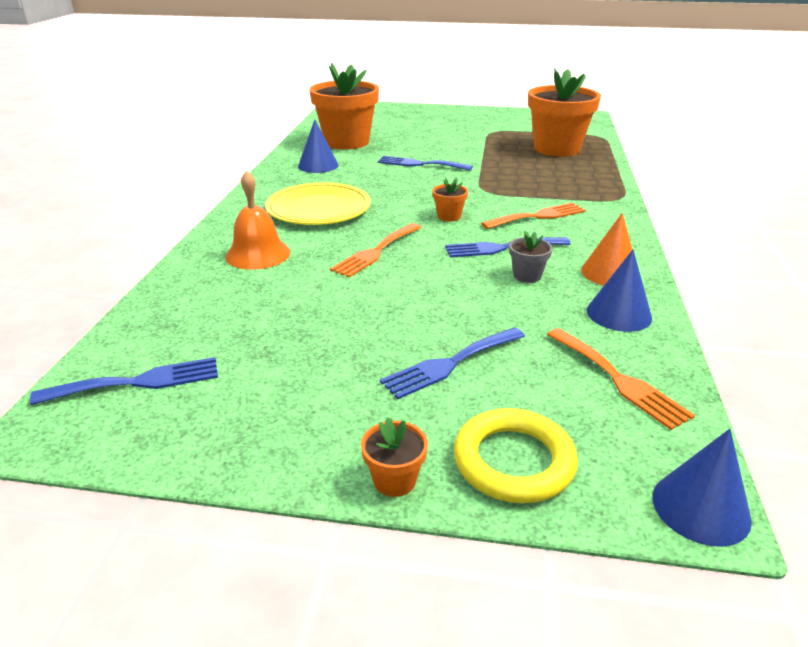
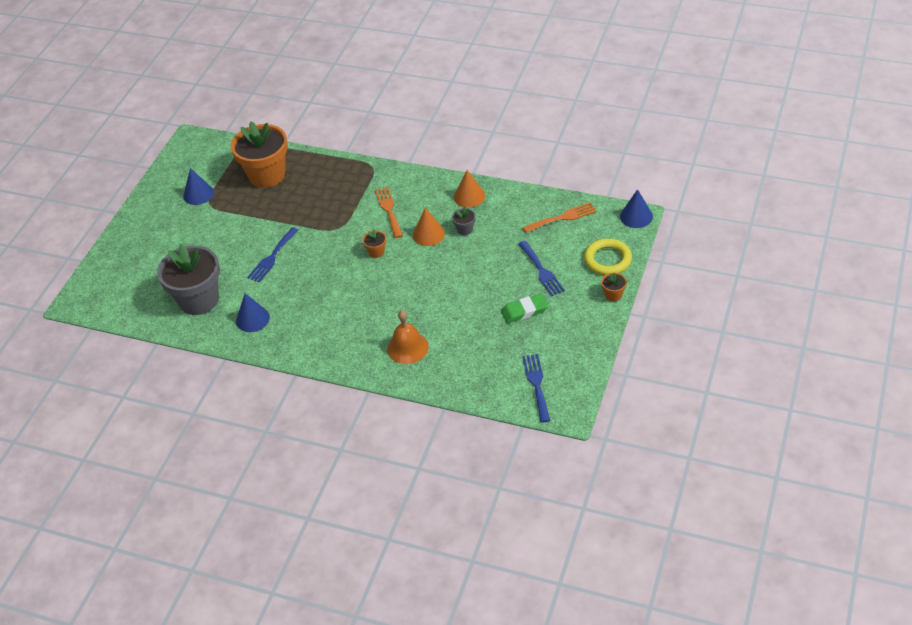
camera: 75 degrees left, 15 degrees up
(318, 209) = (344, 318): yellow plate -> none
(336, 352) = (524, 311): none -> green eraser
(346, 142) = (199, 300): orange flower pot -> grey flower pot
(376, 252) = (419, 291): orange fork -> none
(501, 248) = (428, 234): blue fork -> orange cone
(619, 314) = (510, 204): blue cone -> blue cone (198, 194)

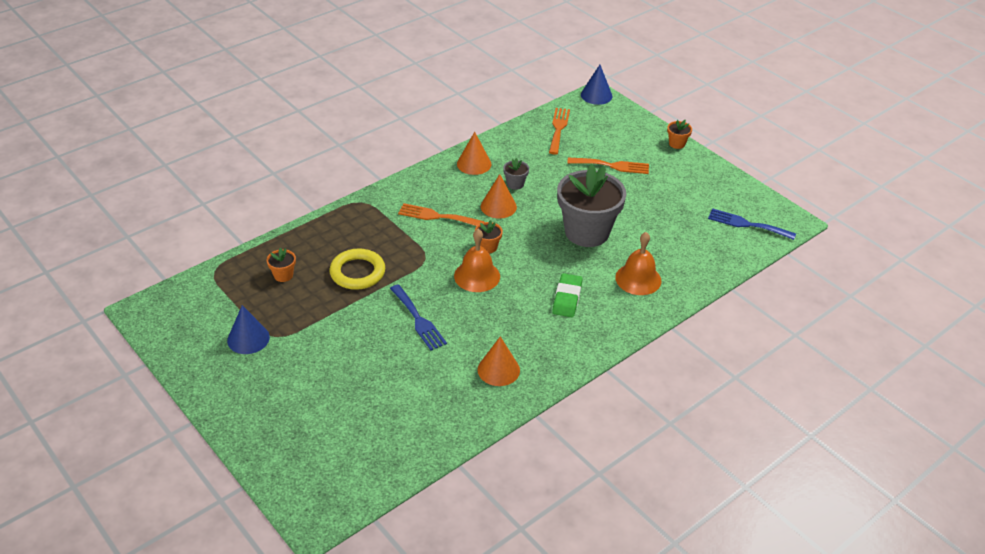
camera: 65 degrees left, 5 degrees down
(199, 300) = (426, 402): grey flower pot -> grey flower pot (587, 232)
(252, 319) = (498, 370): blue cone -> orange cone
(267, 175) = (283, 275): orange flower pot -> orange flower pot, size x0.40
(340, 262) = (477, 276): none -> orange bell
(524, 311) = (653, 194): green eraser -> green eraser (567, 298)
(541, 270) = (612, 166): blue fork -> orange fork
(607, 260) = (633, 129): yellow ring -> yellow ring (357, 272)

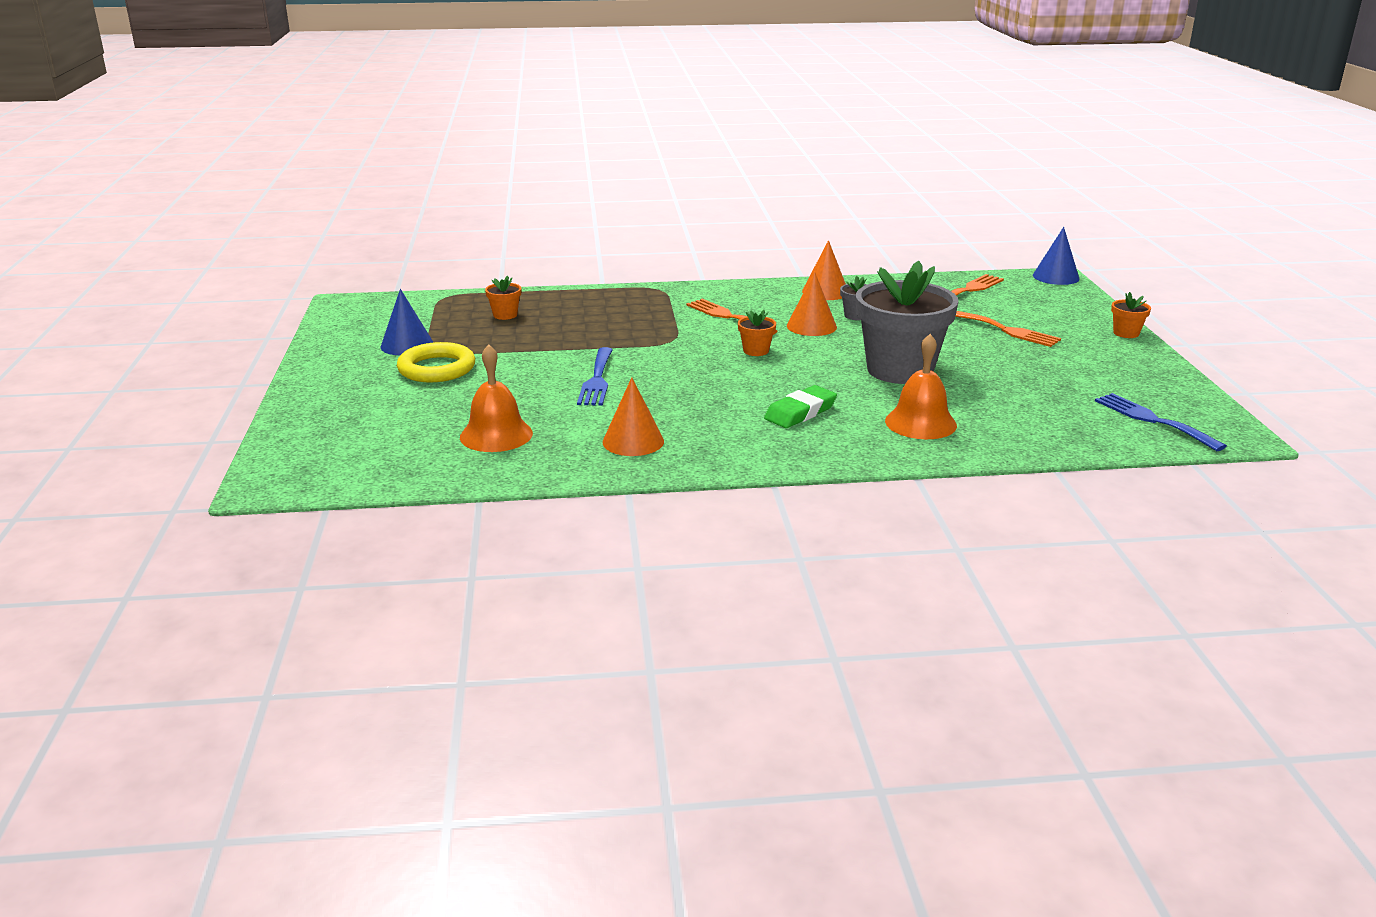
camera: 35 degrees right, 15 degrees down
(357, 272) = (582, 332): yellow ring -> yellow ring (437, 369)
(477, 276) = (711, 367): orange bell -> orange bell (496, 435)

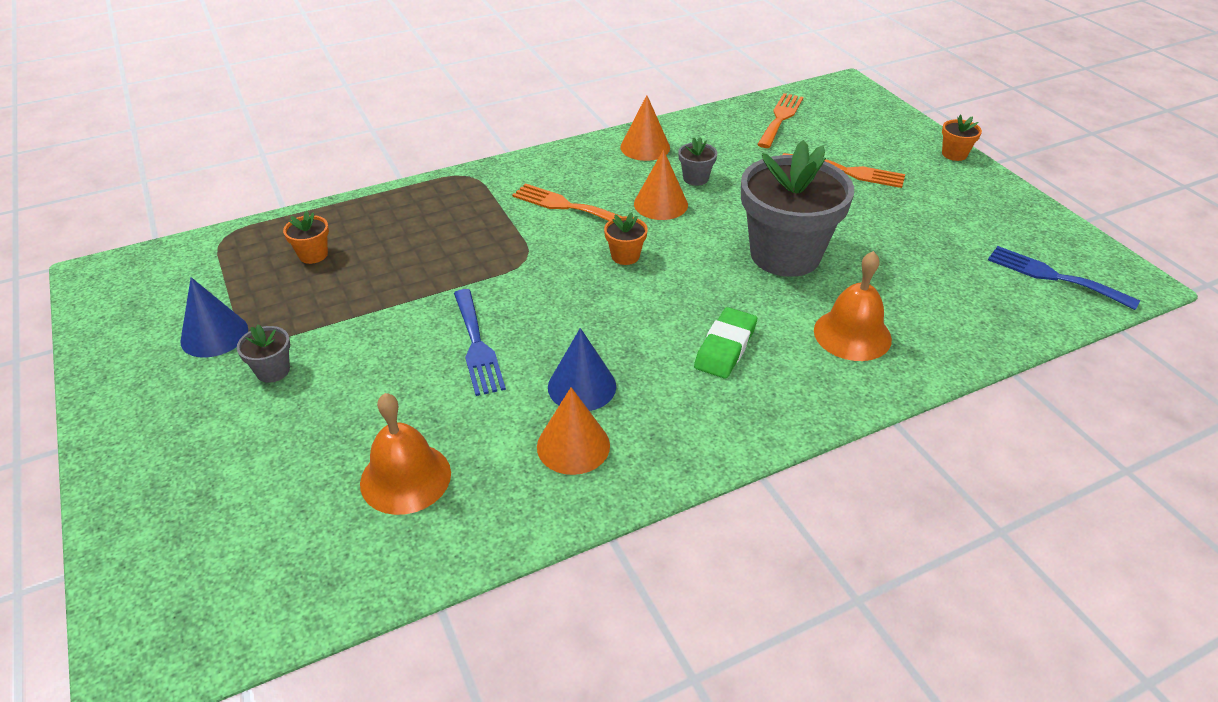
camera: 20 degrees left, 15 degrees up
(437, 369) = (273, 371): yellow ring -> grey flower pot
(1056, 277) = (846, 85): blue cone -> blue cone (582, 386)

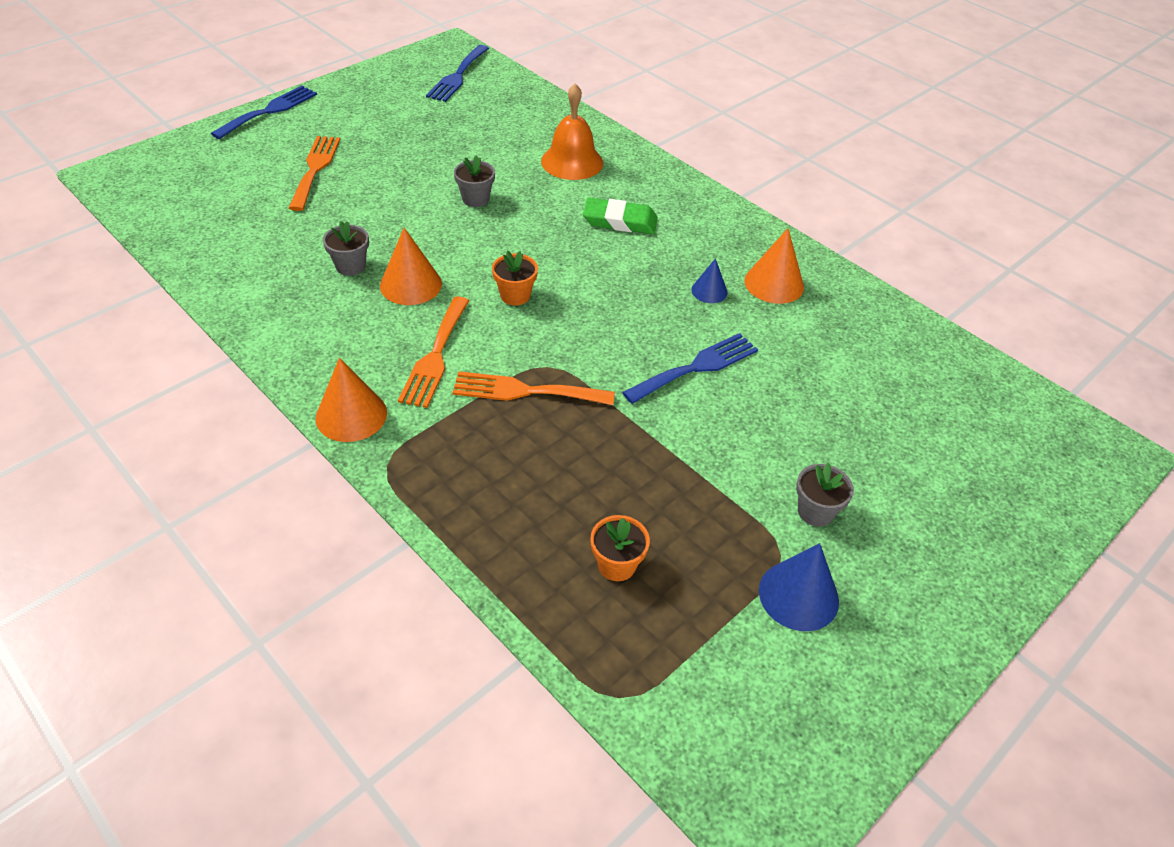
camera: 110 degrees left, 5 degrees up
(405, 478) = (866, 367): orange bell -> none
(582, 386) = (709, 291): blue cone -> blue cone, size x0.60
(645, 147) = (284, 314): orange cone -> orange cone (351, 415)
(780, 118) = (199, 217): orange fork -> orange fork (525, 391)
(785, 255) = (475, 199): grey flower pot -> grey flower pot, size x0.40
(954, 154) = (269, 111): orange flower pot -> blue fork

